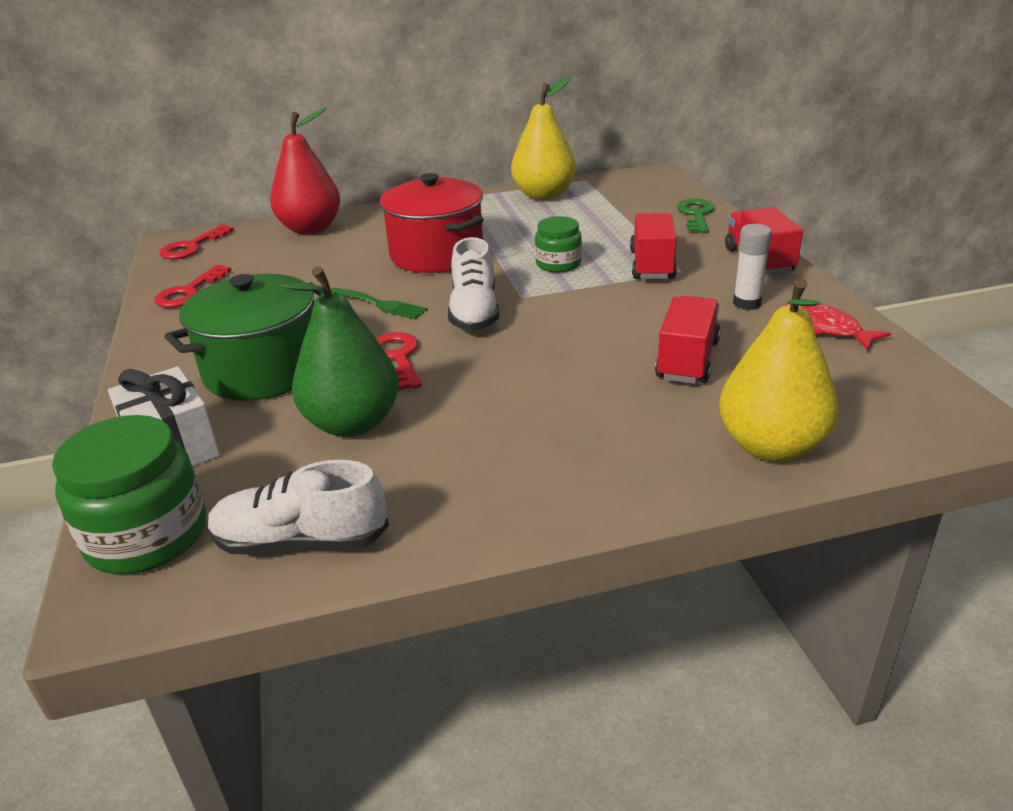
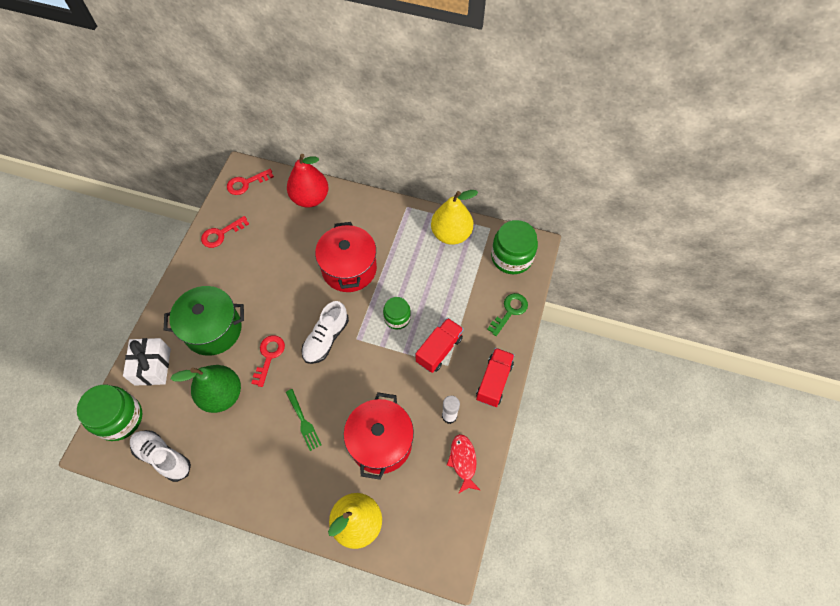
camera: 30 degrees right, 30 degrees up
(380, 304) = (292, 303): green fork -> green fork (303, 422)
(641, 186) = (511, 257): none -> green jar
(687, 360) = (380, 442): red truck -> red pot

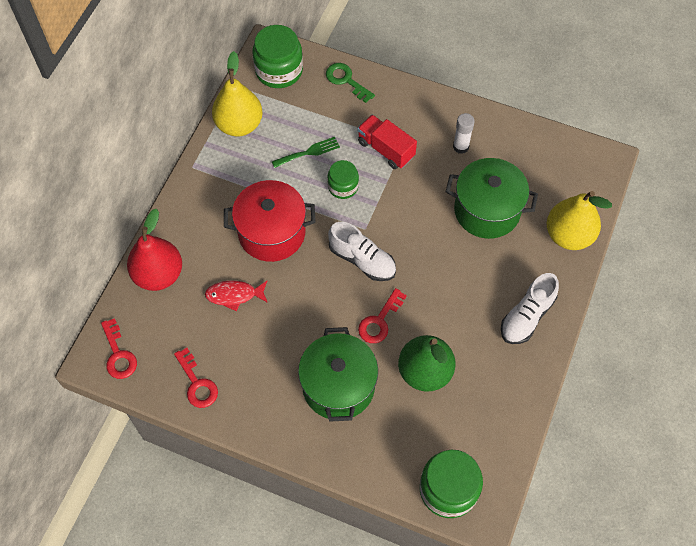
camera: 85 degrees left, 0 degrees up
(153, 366) = (383, 456): white gift -> none
(163, 457) = (497, 433): white shoe -> white shoe (527, 316)
(269, 356) = (379, 321): red key -> red key turned 75 degrees counterclockwise
(303, 422) = (461, 284): green fork -> green fork (309, 152)
(380, 442) = (487, 210): red pot -> green pot
(463, 461) = (508, 139): red fish -> red fish (234, 295)
(494, 381) = (425, 104): red truck -> none

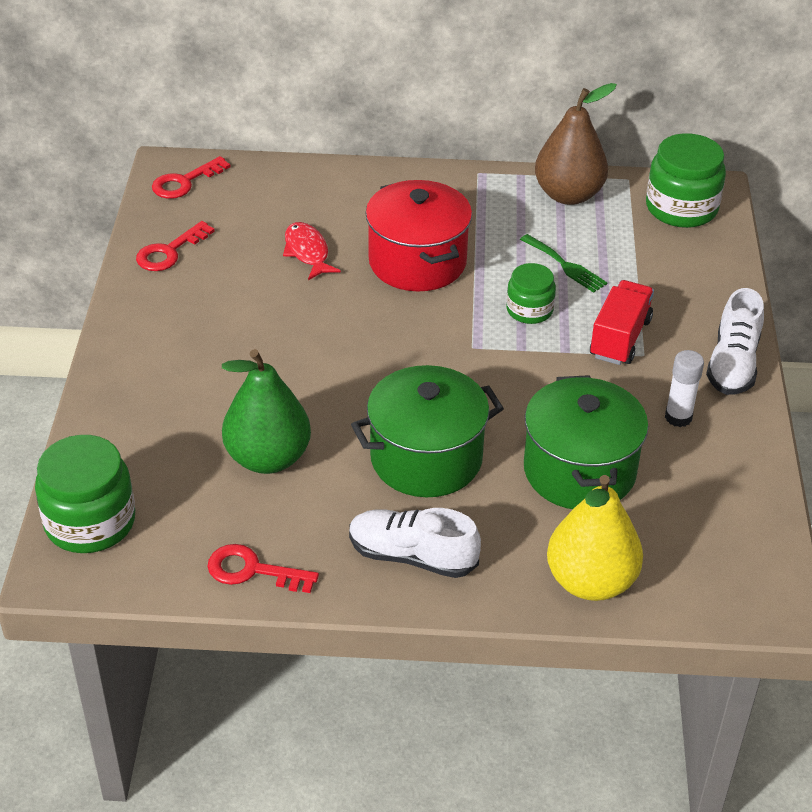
camera: 70 degrees right, 20 degrees down
(158, 274) = (307, 185): red pear -> none
(239, 124) = (568, 195): yellow pear -> brown pear
(338, 386) = (212, 376): green pot -> green pot (426, 458)
(346, 80) = (712, 273): green key -> none
(362, 260) = (420, 355): white shoe -> white shoe (732, 364)
(379, 321) = (330, 394): red key -> red key (252, 570)

